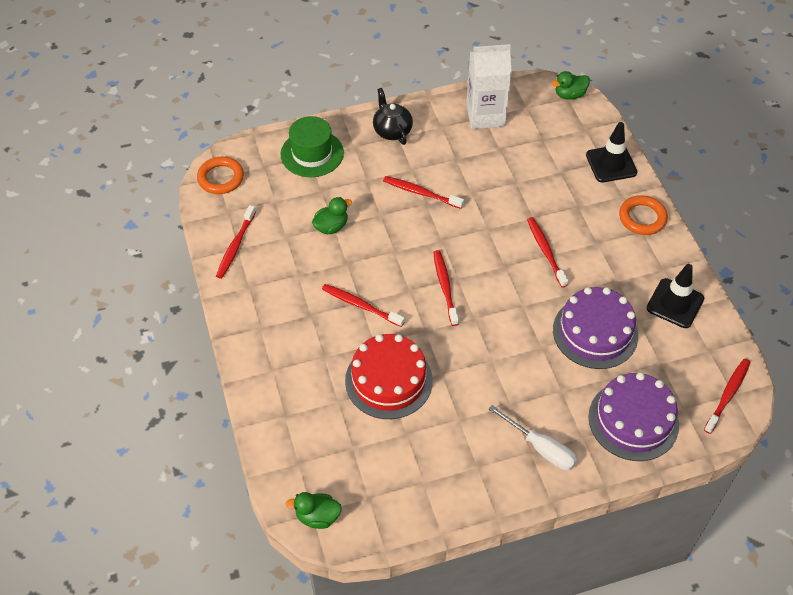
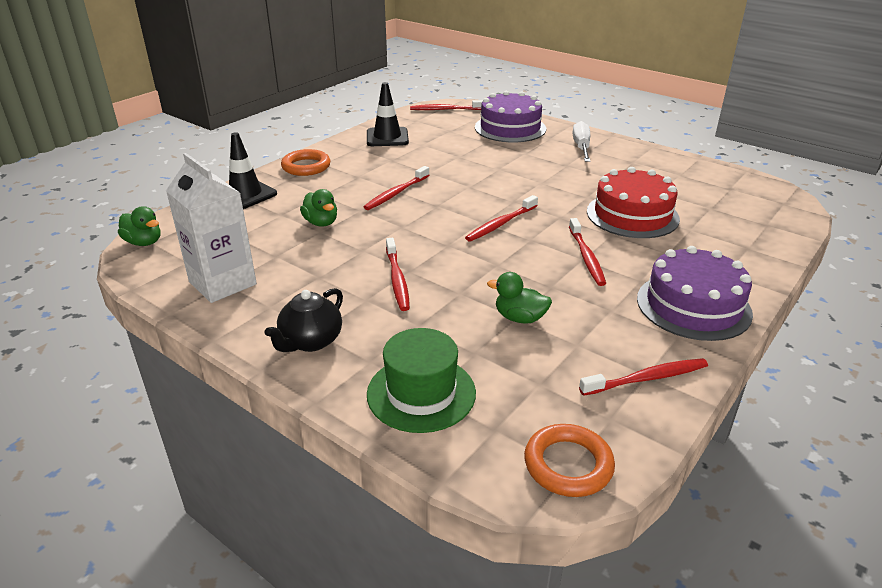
camera: 125 degrees left, 20 degrees down
(317, 516) = (782, 200): green duck -> green duck (321, 223)
(595, 332) = (455, 155): purple cake -> purple cake (693, 306)

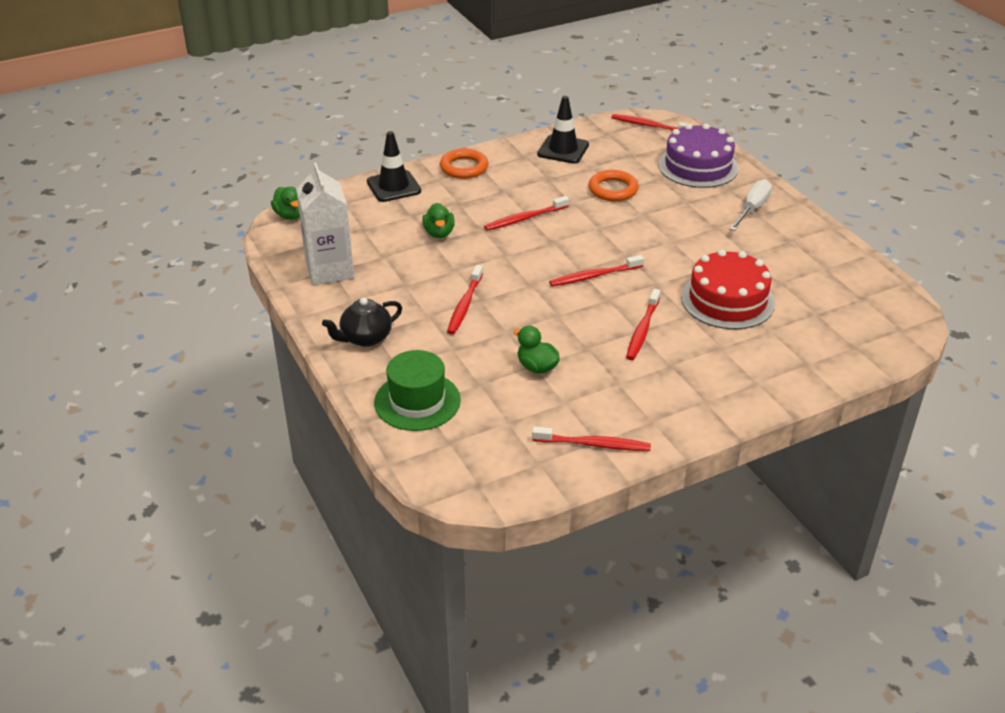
camera: 25 degrees right, 5 degrees up
(568, 465) = (480, 481): orange ring -> orange ring (613, 189)
(693, 306) = (693, 401): purple cake -> none

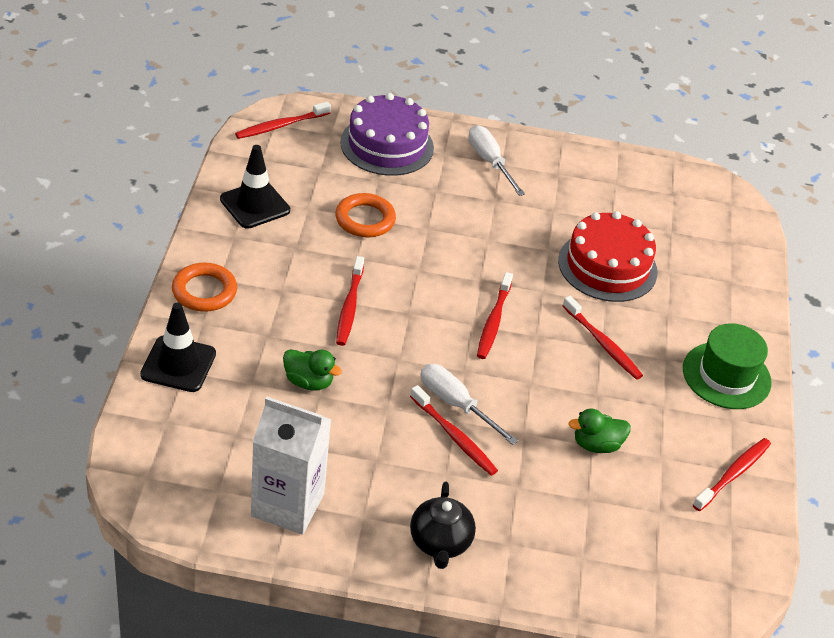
camera: 60 degrees left, 5 degrees up
(290, 215) = (139, 480): green duck -> none
(417, 401) = (577, 560): green hat -> green hat (726, 376)
(494, 294) = (456, 404): none -> white screwdriver

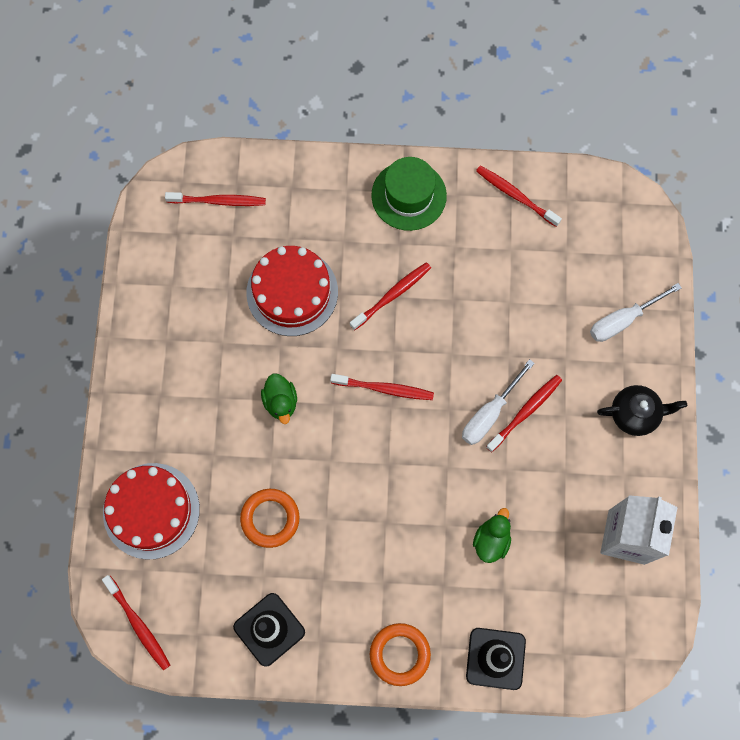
camera: 90 degrees left, 30 degrees up
(349, 307) = (392, 517): red toothbrush -> red toothbrush (218, 201)
(387, 145) = (151, 510): purple cake -> red cake
(489, 162) = (160, 406): white screwdriver -> white screwdriver (623, 320)
(596, 445) = (508, 299): green duck -> green duck (280, 402)

